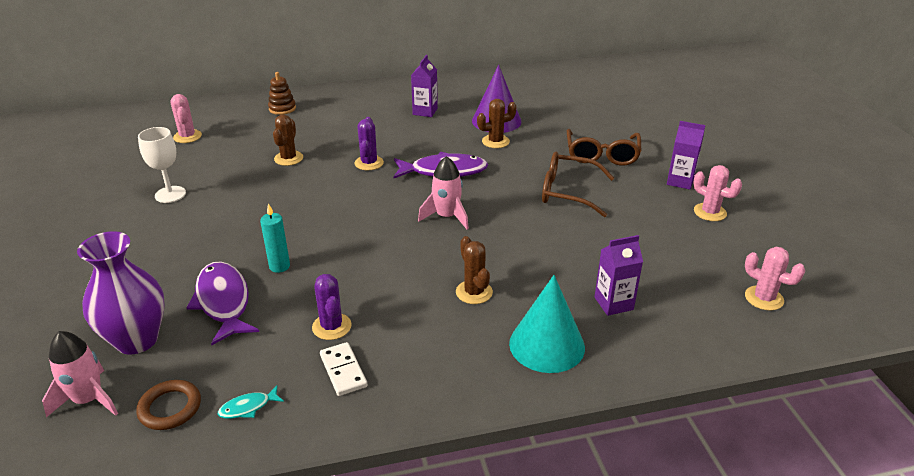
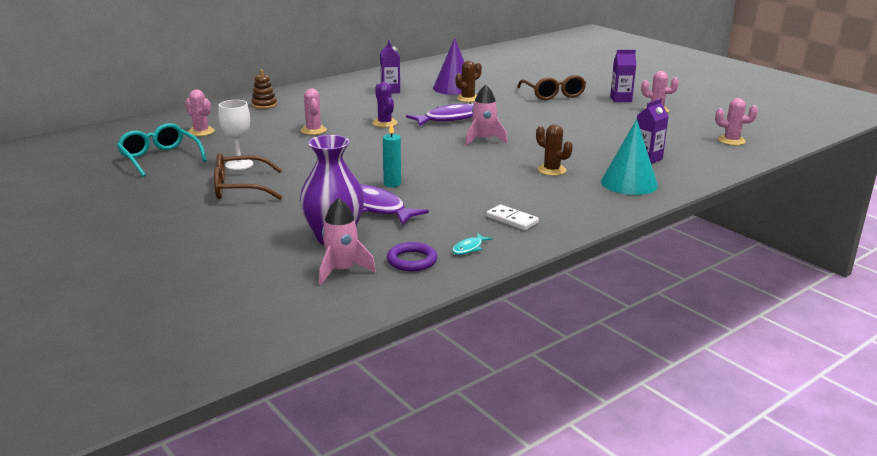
camera: 25 degrees left, 10 degrees down
(115, 167) = (159, 158): none -> turquoise glasses
(170, 408) = (412, 260): brown ring -> purple ring
(288, 158) = (313, 130): brown cactus -> pink cactus
(331, 326) = (474, 203): purple cactus -> none
(567, 192) = (553, 115): brown glasses -> brown glasses (239, 188)

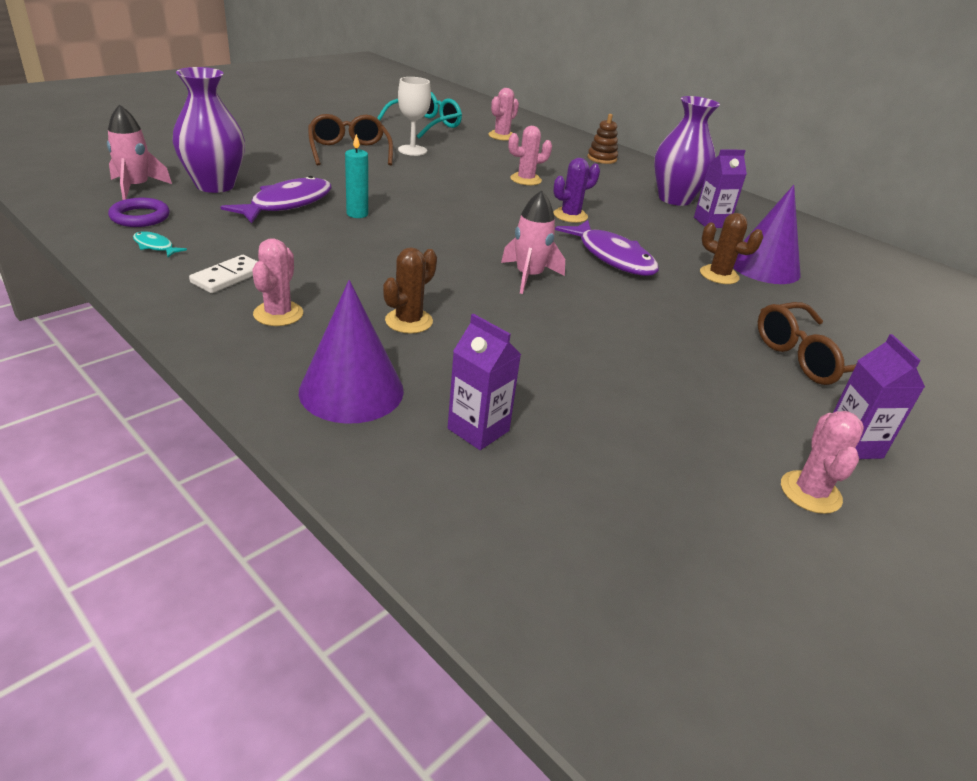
camera: 80 degrees right, 10 degrees up
(350, 94) = (674, 199): none -> purple vase
(629, 183) = (351, 390): turquoise cone -> purple cone
(731, 141) = (639, 598): pink cactus -> pink cactus (278, 314)

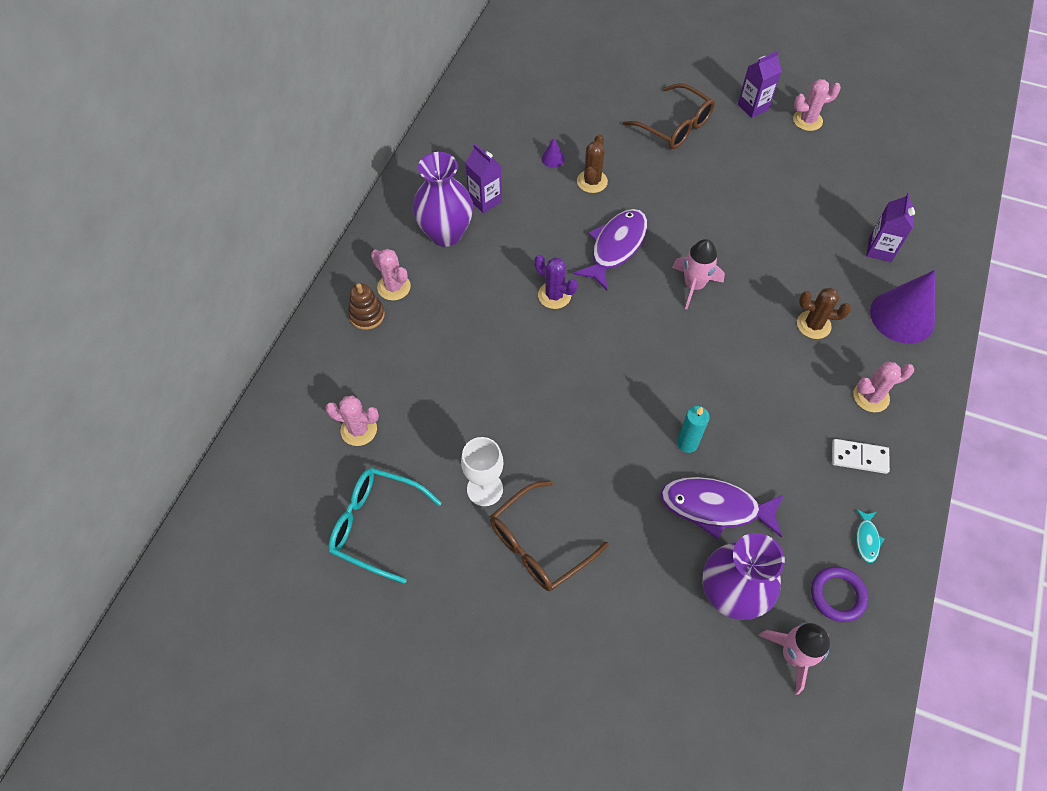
camera: 110 degrees left, 25 degrees up
(525, 179) = (490, 356): pink cactus -> pink cactus (394, 287)
(764, 267) = (553, 158): purple cone -> purple cone, size x0.41

